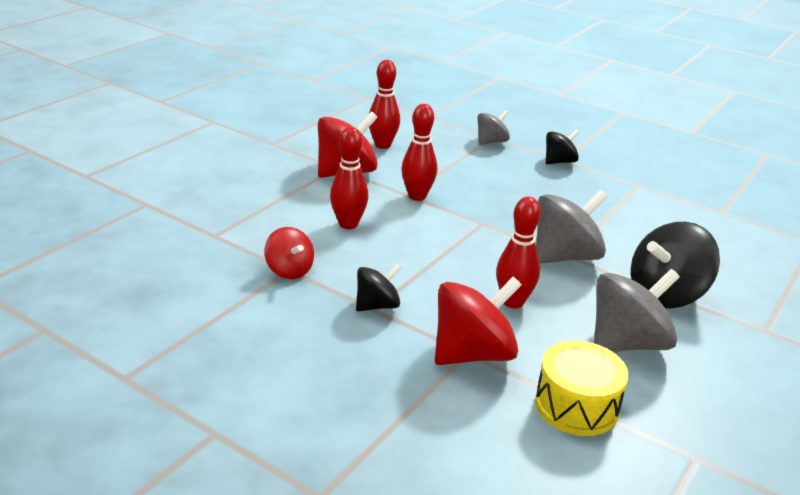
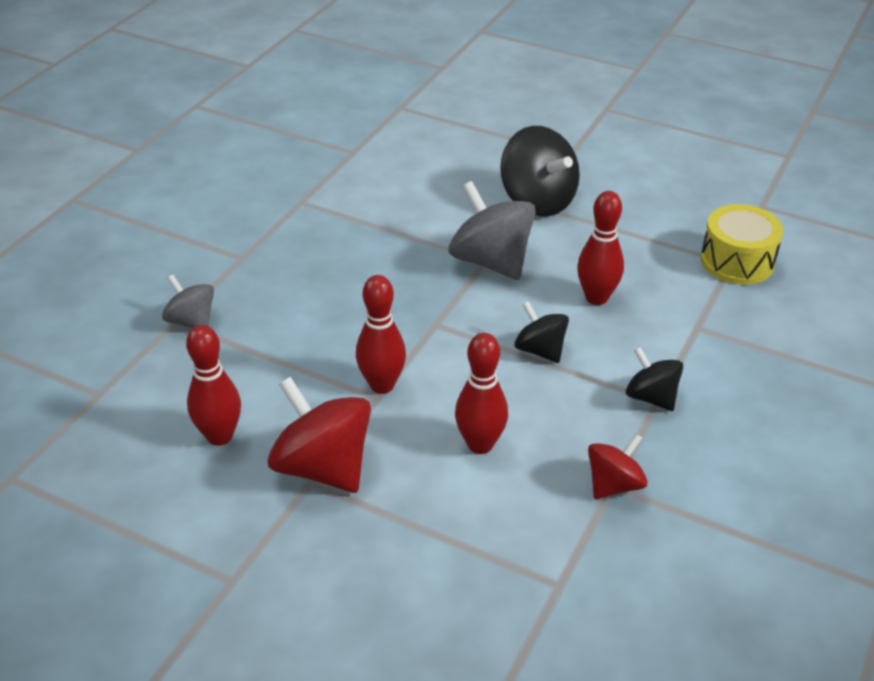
camera: 95 degrees left, 10 degrees up
(473, 354) = (698, 323): red spinning top -> none
(559, 162) = (248, 260): black spinning top -> black spinning top (540, 350)
(627, 343) = (630, 229): grey spinning top -> none

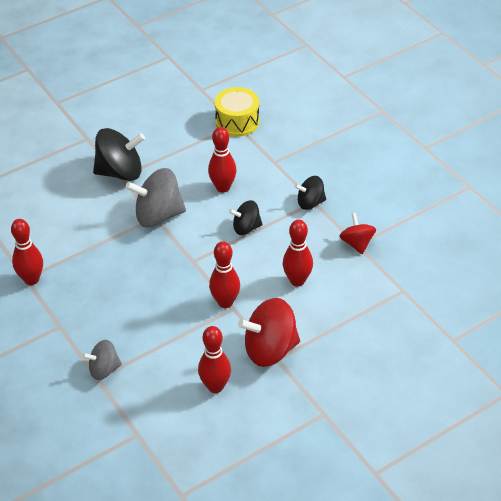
camera: 60 degrees left, 5 degrees up
(301, 207) = (31, 279): none -> red bowling pin

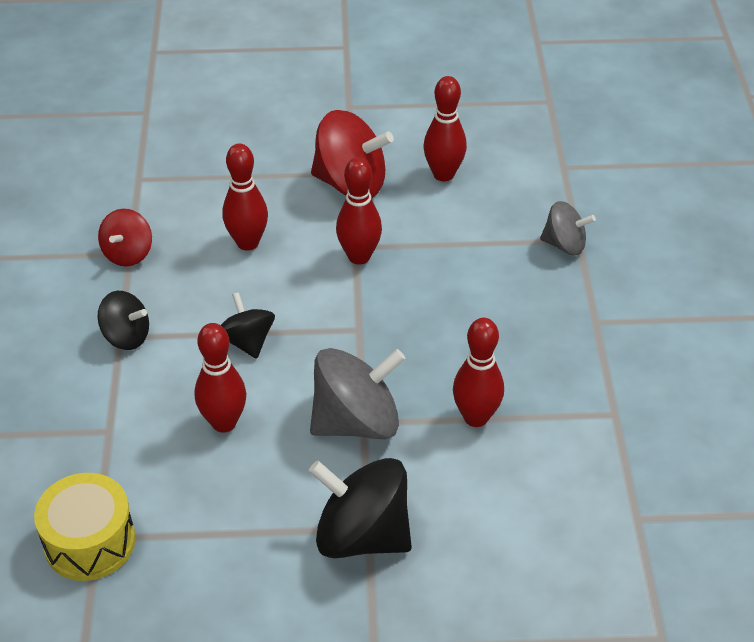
camera: 150 degrees left, 0 degrees up
(31, 279) = (606, 406): red bowling pin -> red bowling pin (476, 417)
(158, 215) = (356, 422): grey spinning top -> grey spinning top turned 45 degrees counterclockwise
(246, 228) = (247, 341): black spinning top -> black spinning top turned 135 degrees counterclockwise

